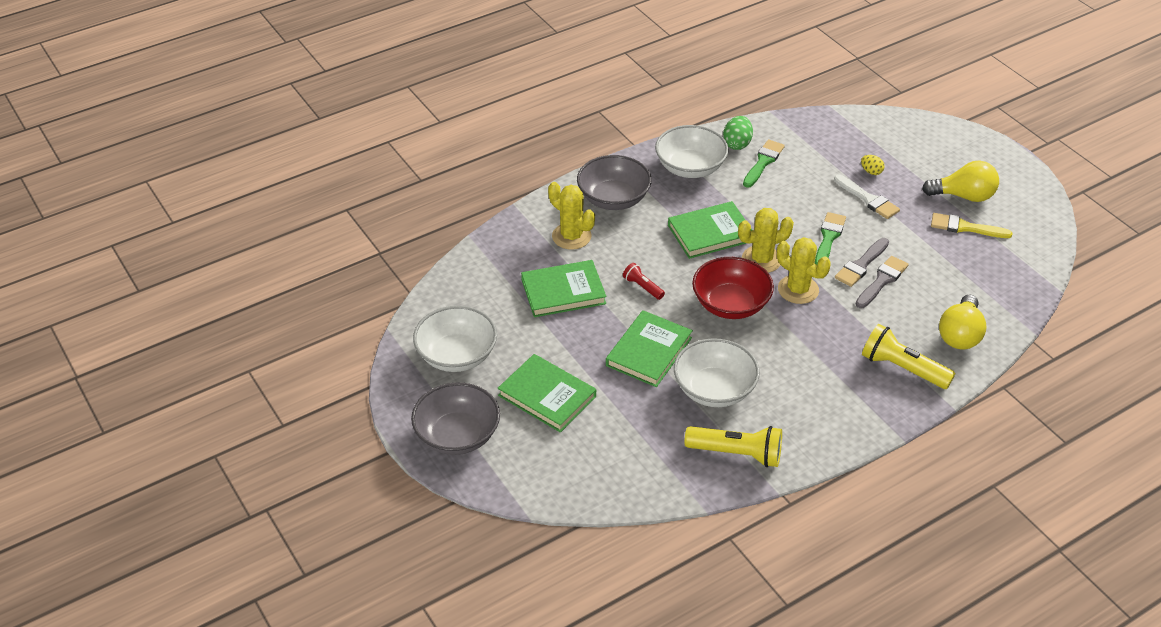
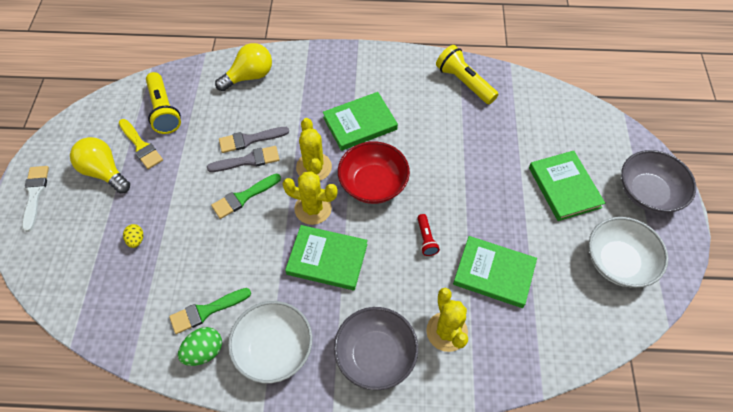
camera: 145 degrees left, 15 degrees up
(649, 352) = (465, 180): green book -> green book (360, 123)
(714, 389) = (442, 128): white bowl -> none
(868, 199) = (173, 214): white brush -> white brush (35, 194)
(902, 368) = (310, 76): yellow flashlight -> yellow flashlight (164, 110)

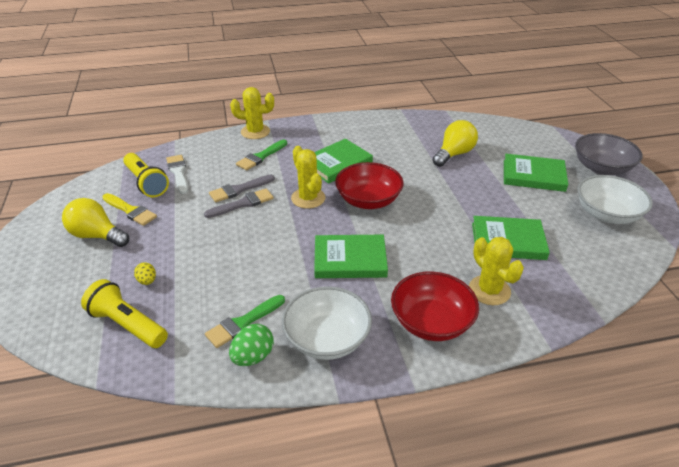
camera: 15 degrees left, 20 degrees down
(35, 194) = (23, 265): white brush -> white brush (178, 172)
(243, 197) = (248, 230): green brush -> green brush (261, 157)
(249, 76) = (222, 149): yellow light bulb -> yellow light bulb (454, 154)
(313, 208) = (320, 226): yellow cactus -> yellow cactus (255, 132)
(375, 355) = (431, 322): grey bowl -> red bowl
(426, 239) = (435, 229): red flashlight -> none
(464, 82) = (414, 126): yellow flashlight -> yellow flashlight (127, 325)
(564, 187) = (533, 175): green book -> green book turned 45 degrees counterclockwise

